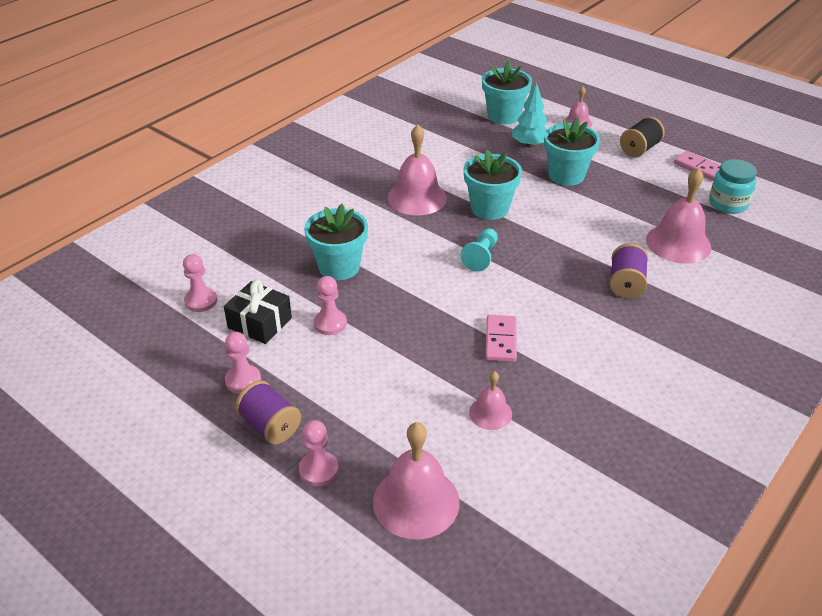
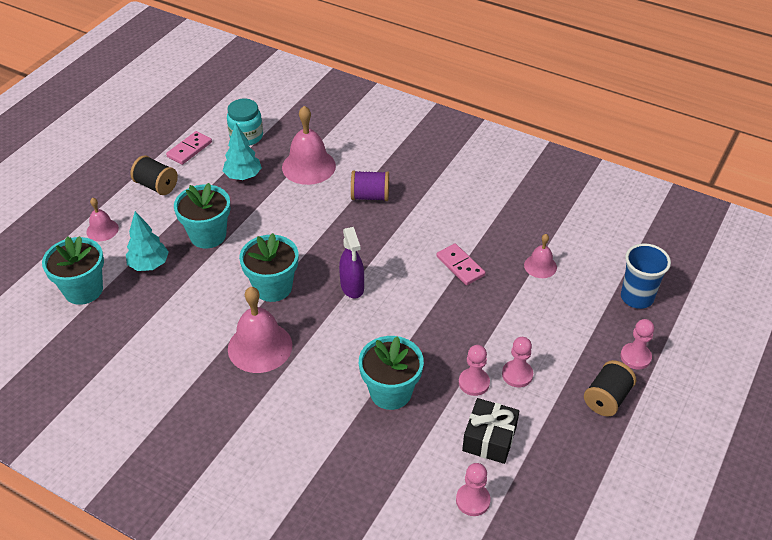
camera: 100 degrees left, 5 degrees up
(243, 380) = (566, 431): pink pawn -> pink pawn (517, 374)
(270, 425) = (606, 398): purple spool -> black spool
(416, 501) = (636, 297): pink bell -> blue cup
(481, 257) = (352, 287): turquoise pawn -> purple spray bottle
(500, 340) = (460, 266): pink domino -> pink domino turned 60 degrees clockwise
(657, 199) = (243, 176): none -> turquoise tree

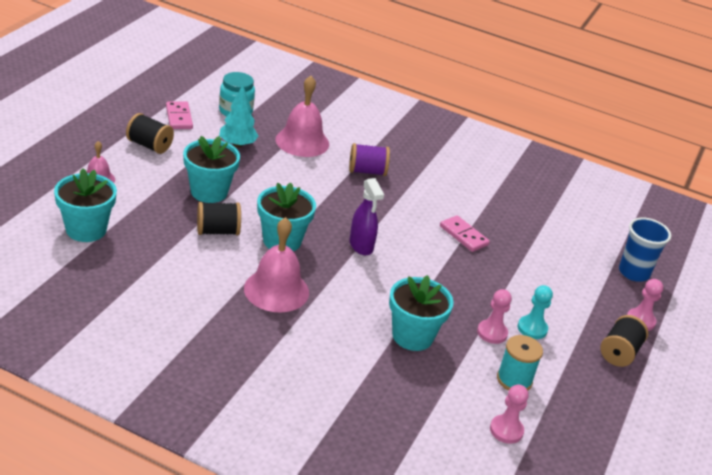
camera: 10 degrees left, 10 degrees down
(149, 265) = (152, 213): turquoise tree -> none
(189, 149) = (179, 117): pink domino -> pink domino turned 45 degrees counterclockwise
(211, 281) = (218, 231): none -> black spool
(489, 438) = (514, 380): black gift -> turquoise spool
(517, 374) = (532, 328): pink pawn -> turquoise pawn
(540, 266) = (540, 241): pink bell -> none

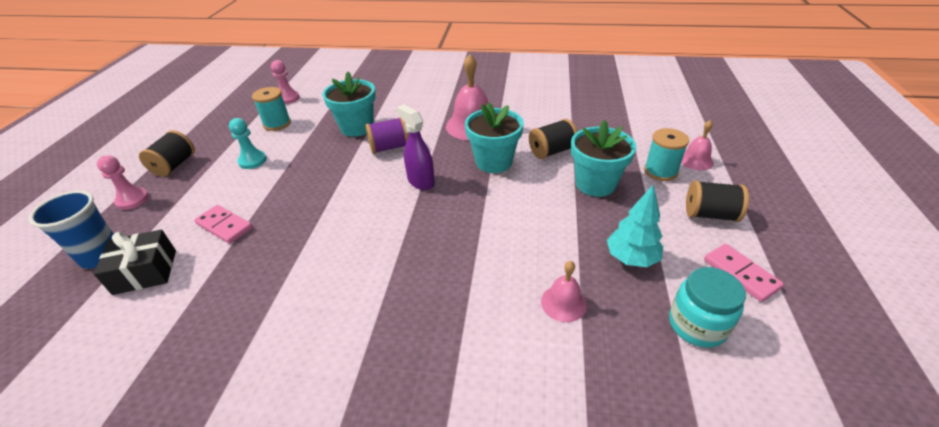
camera: 170 degrees right, 5 degrees up
(86, 230) = (643, 120): turquoise flower pot -> none
(142, 182) = (660, 171): none -> turquoise spool
(302, 141) = (563, 303): pink bell -> pink bell, size x0.55
(367, 171) = (451, 283): purple spool -> purple spool (389, 147)
(463, 235) = (312, 231): pink domino -> pink domino (225, 226)
(492, 333) = (290, 147): pink pawn -> none
(590, 248) = (145, 272): none -> black gift

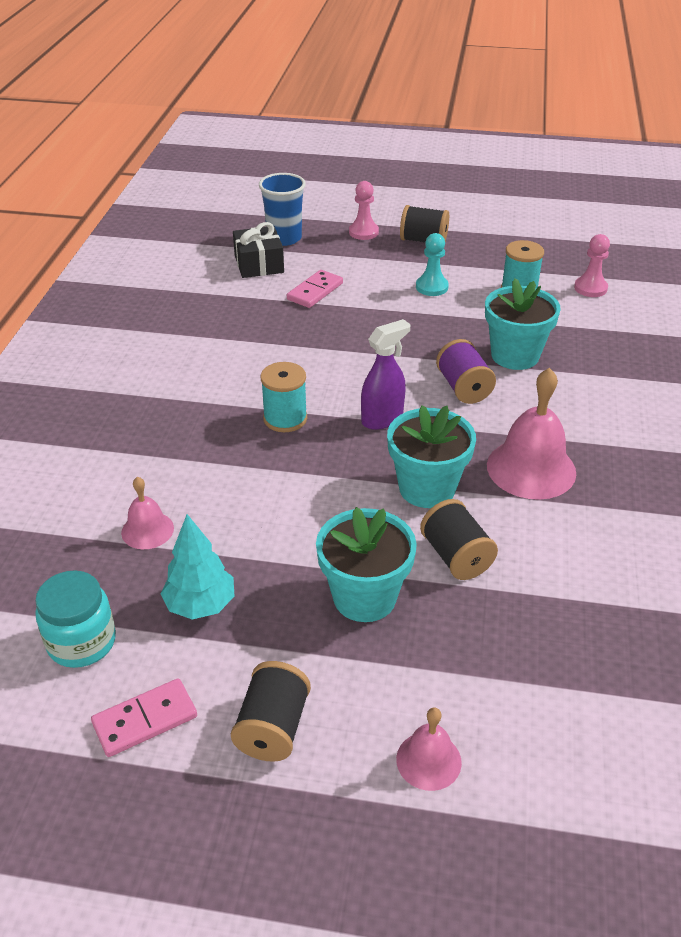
camera: 90 degrees right, 0 degrees up
(660, 171) = (395, 693): turquoise spool -> turquoise spool (285, 419)

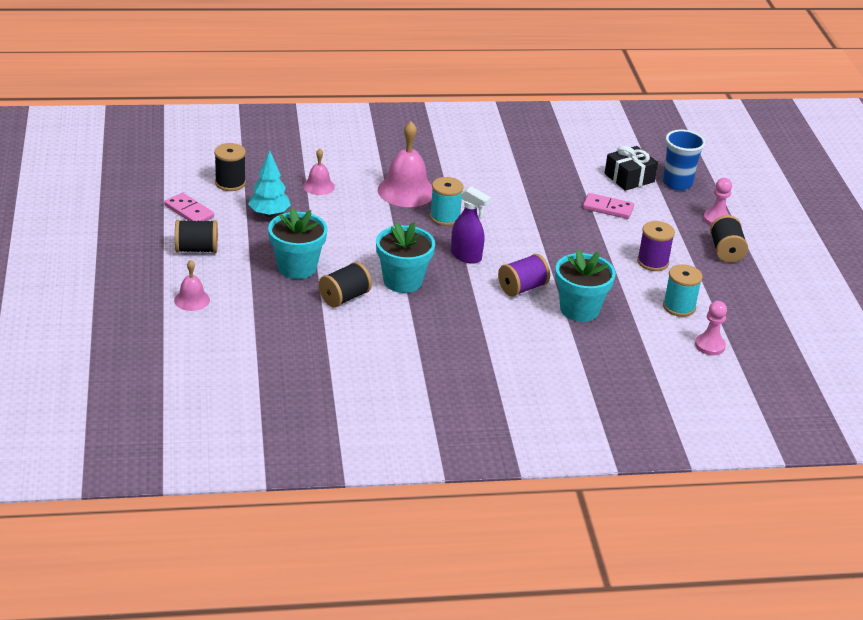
camera: 70 degrees right, 5 degrees down
(82, 642) = (230, 183): turquoise jar -> black spool
(431, 287) = (652, 262): turquoise pawn -> purple spool
(531, 468) = (445, 323): pink bell -> pink bell (406, 191)

